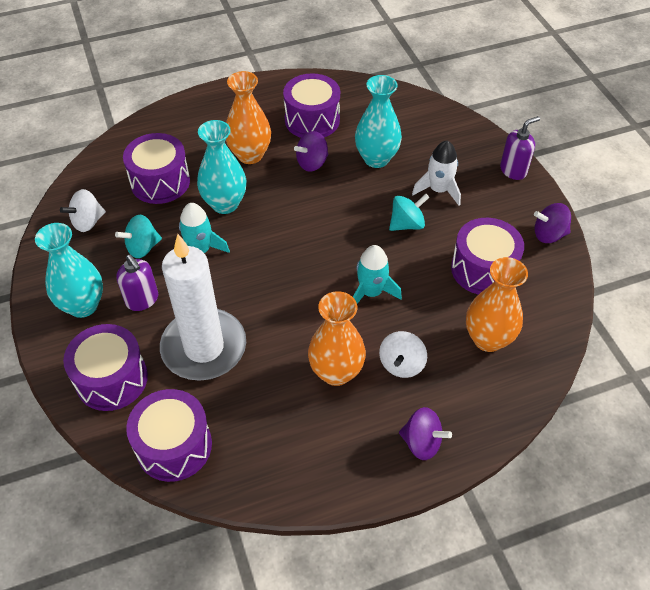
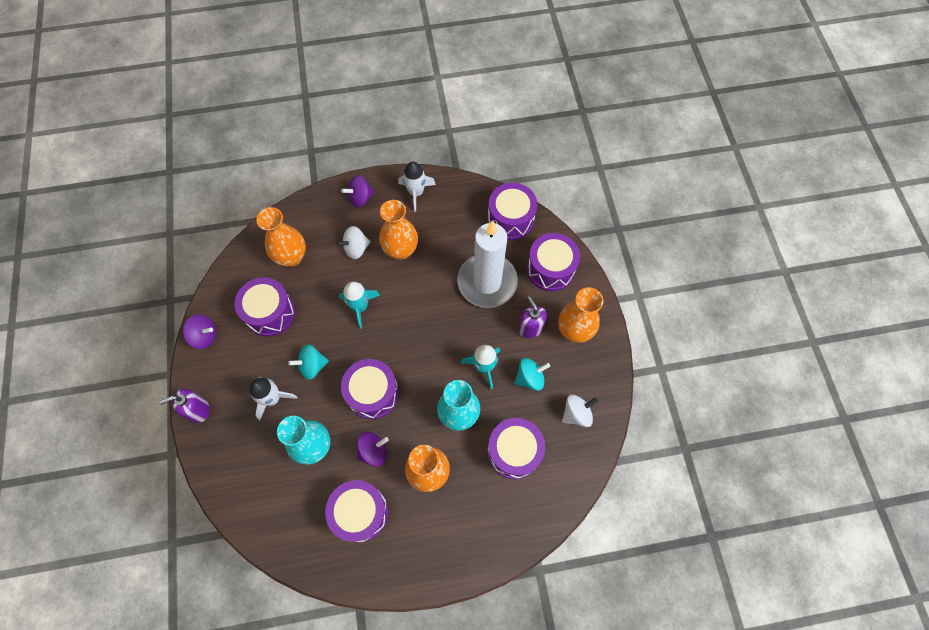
camera: 170 degrees left, 15 degrees up
(83, 305) = (574, 330): turquoise vase -> orange vase
(327, 209) = (373, 393): none -> purple drum
(334, 467) = (416, 192): none -> white rocket
(401, 364) = (356, 248): white spinning top -> white spinning top turned 150 degrees counterclockwise
(422, 442) = (360, 198): purple spinning top -> purple spinning top turned 60 degrees counterclockwise

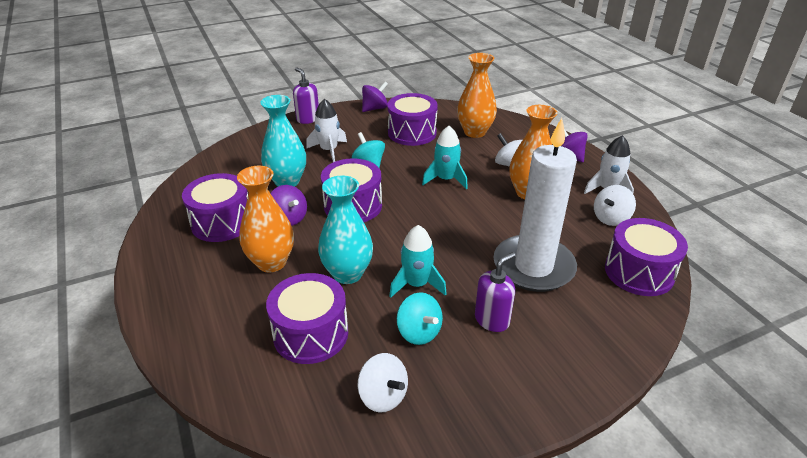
camera: 75 degrees right, 30 degrees down
(205, 336) = (375, 108): purple spinning top -> purple spinning top turned 120 degrees counterclockwise
(450, 208) = (610, 218): none -> white spinning top
(550, 269) = (595, 326): purple drum -> none
(574, 330) = (514, 371): orange vase -> none

